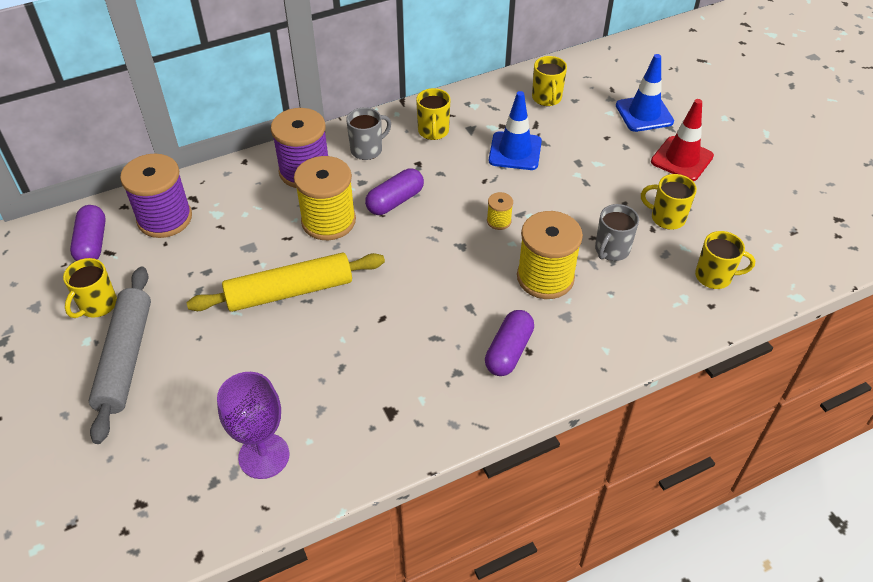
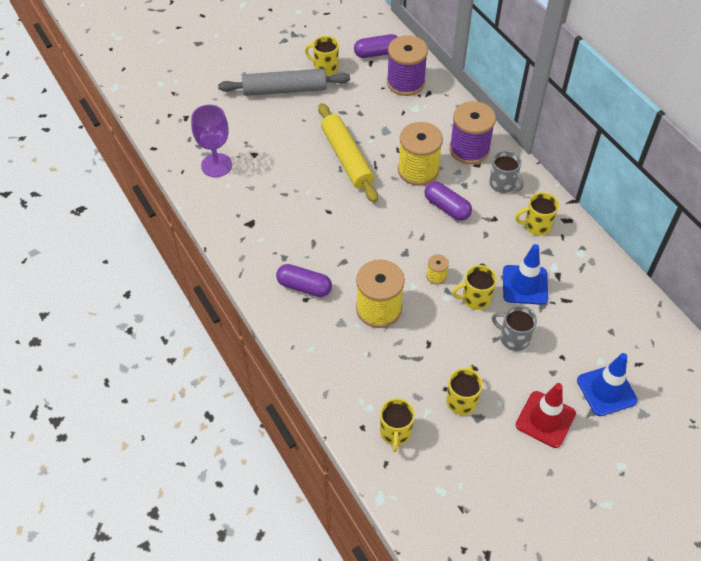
camera: 85 degrees right, 5 degrees up
(547, 98) = (607, 308): yellow mug -> yellow mug (475, 298)
(611, 250) = (415, 356): grey mug -> grey mug (513, 338)

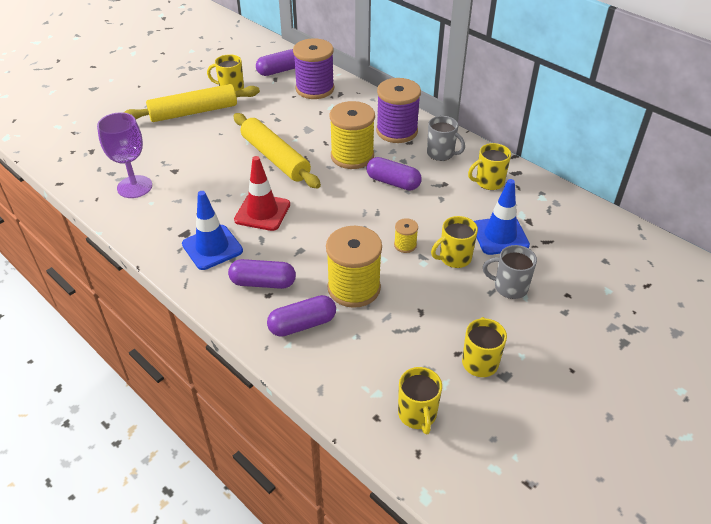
camera: 15 degrees left, 10 degrees down
(285, 89) = (194, 112): grey rolling pin -> yellow rolling pin
(326, 333) = (302, 324): none -> purple capsule
(545, 419) = (578, 361): red traffic cone -> red traffic cone (262, 212)
(606, 390) = (628, 317): blue traffic cone -> blue traffic cone (212, 247)

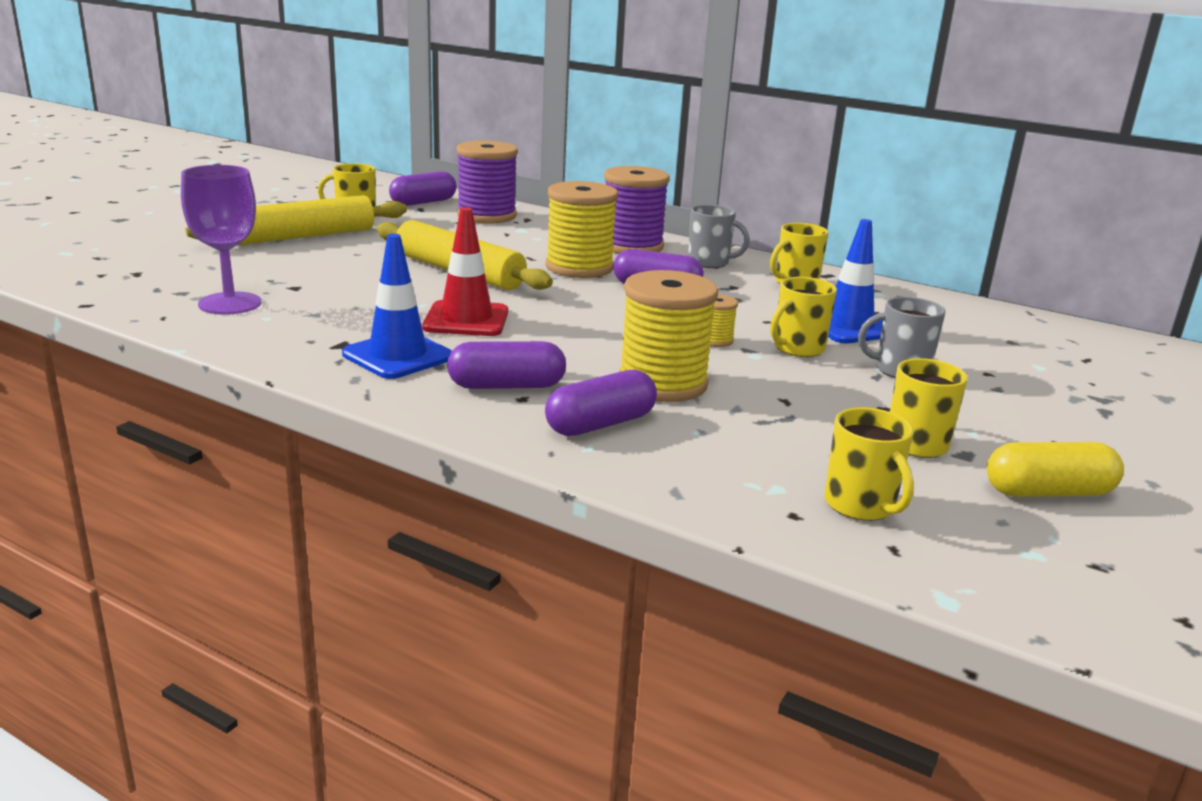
camera: 15 degrees left, 20 degrees down
(536, 417) = (1048, 492): none -> yellow capsule

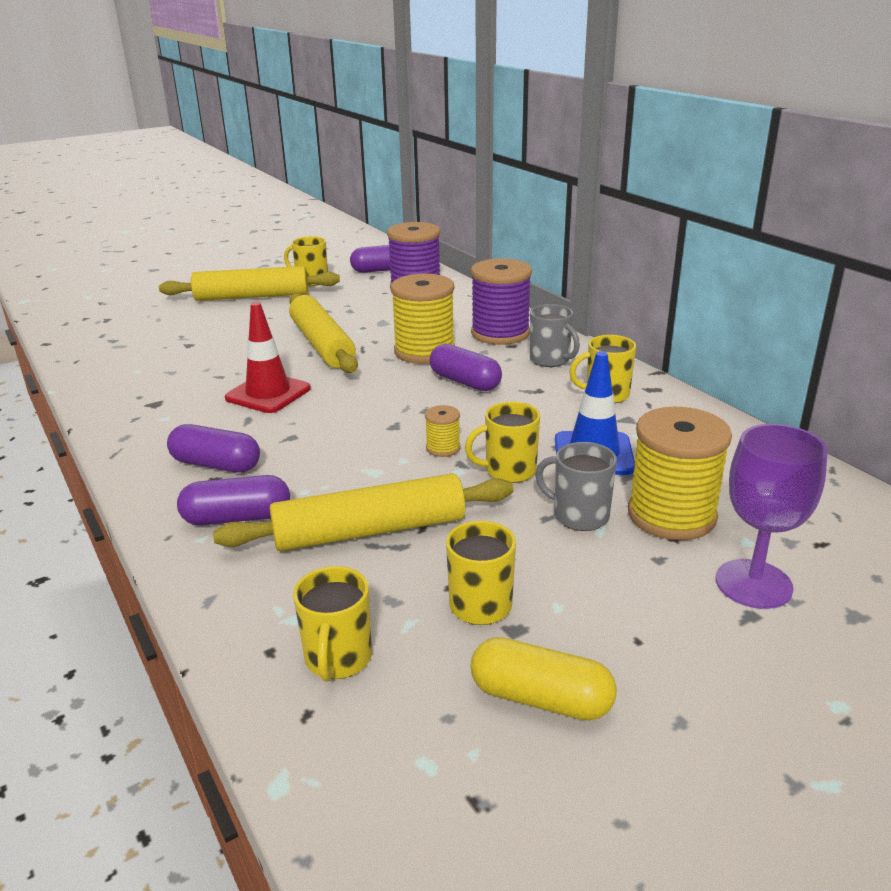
camera: 30 degrees right, 5 degrees up
(230, 303) = (129, 354): purple goblet -> purple goblet (753, 584)
(398, 356) = (177, 421): blue traffic cone -> none
(662, 383) = (338, 486): yellow spool -> yellow spool (671, 515)
(744, 411) = (370, 530): none -> yellow rolling pin

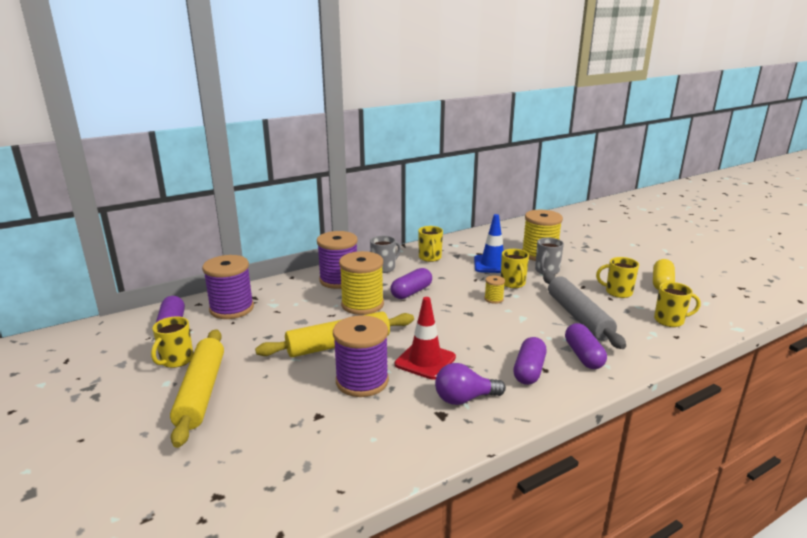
camera: 90 degrees left, 5 degrees down
(175, 417) = (464, 399): none -> purple light bulb
(239, 360) = (362, 381): none -> purple spool
(370, 530) = (578, 317): yellow rolling pin -> grey rolling pin
(753, 584) = (578, 247): purple goblet -> none

